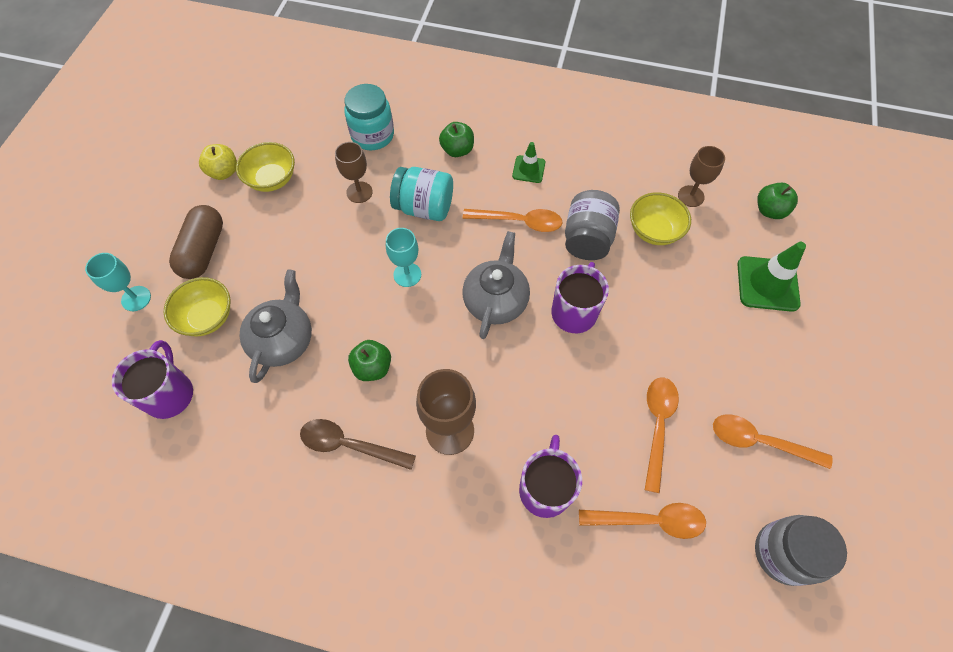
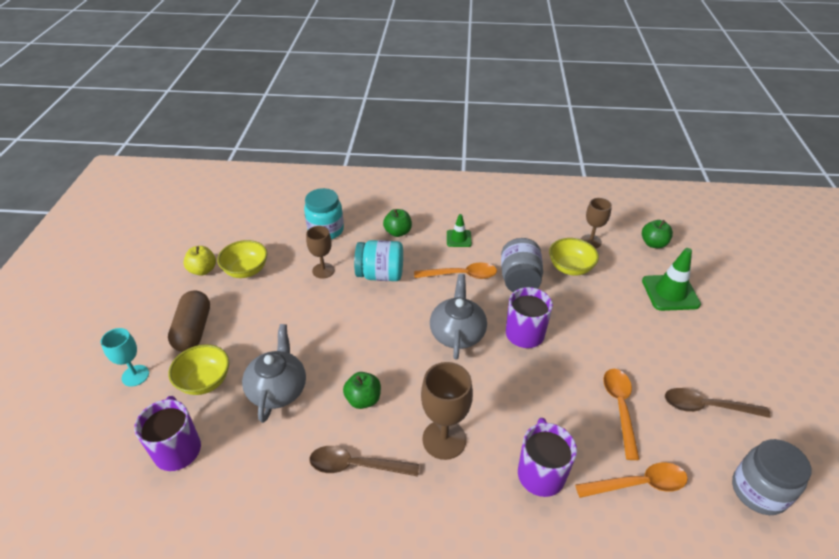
camera: 10 degrees left, 20 degrees down
(407, 274) = (377, 324): turquoise goblet -> none
(759, 441) = (706, 407): orange spoon -> brown spoon

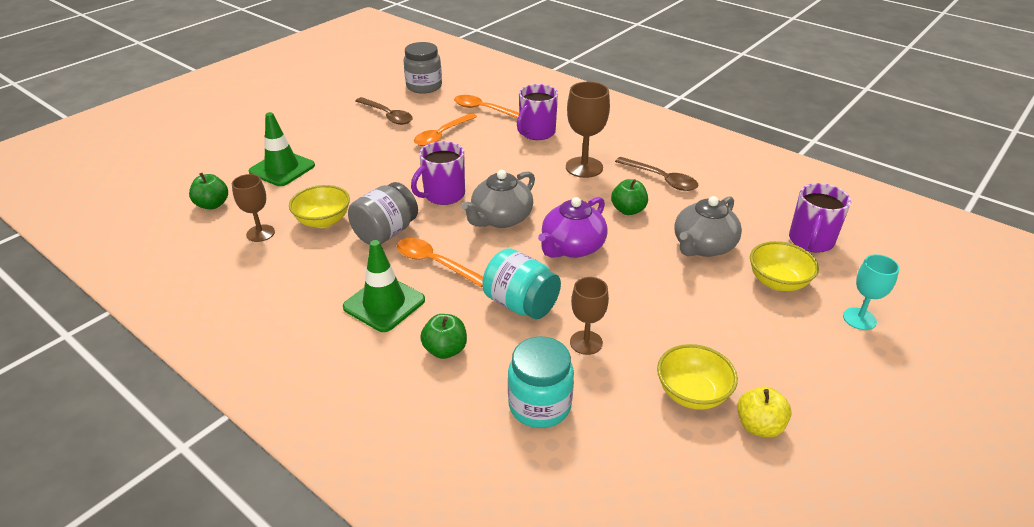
camera: 145 degrees left, 5 degrees down
(193, 330) = (784, 340): brown capsule -> none
(381, 334) = (572, 247): none -> purple teapot
(458, 238) = (384, 303): green traffic cone -> green traffic cone, size x1.72

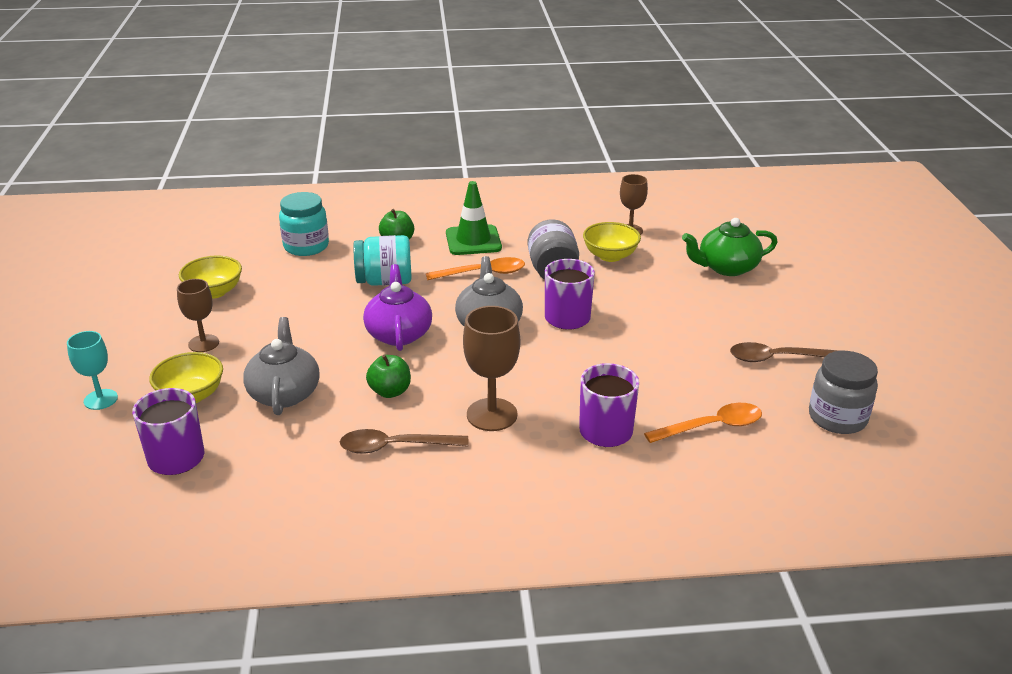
camera: 135 degrees right, 5 degrees down
(212, 204) = (702, 226): green apple -> none
(282, 169) = (726, 267): green traffic cone -> green teapot
(442, 135) = (683, 368): orange spoon -> none
(586, 342) = (312, 284): brown goblet -> brown goblet (203, 343)
(759, 426) = (157, 296): yellow apple -> none

